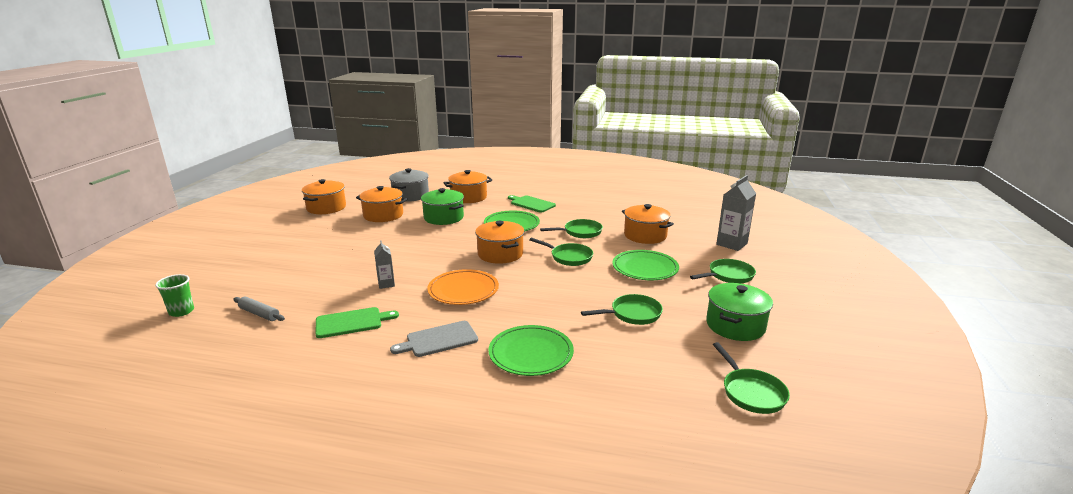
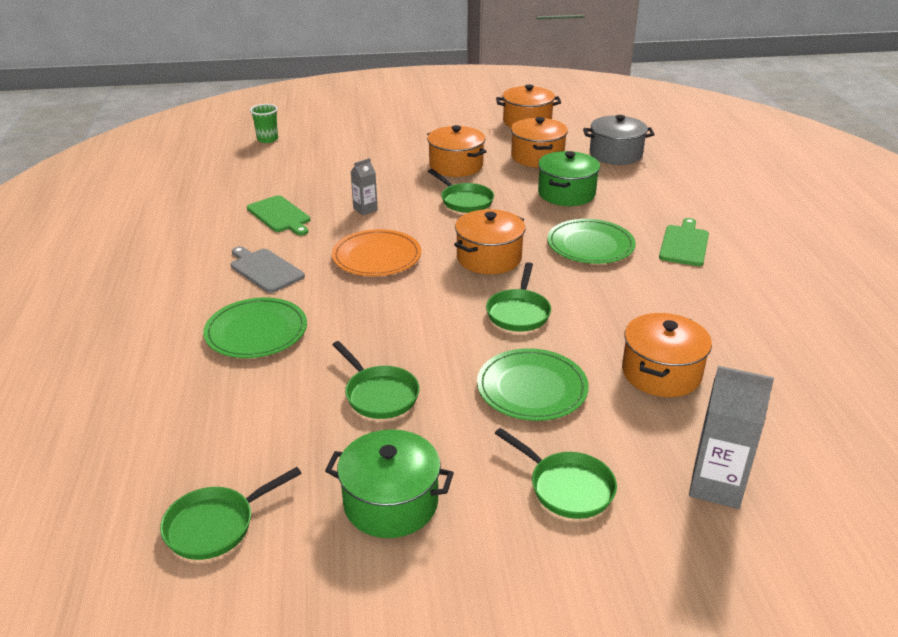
camera: 70 degrees right, 10 degrees up
(259, 314) = (277, 170): grey rolling pin -> none
(468, 197) = (654, 192): orange pot -> orange pot (456, 166)
(580, 232) = (615, 307): green pan -> green pan (464, 201)

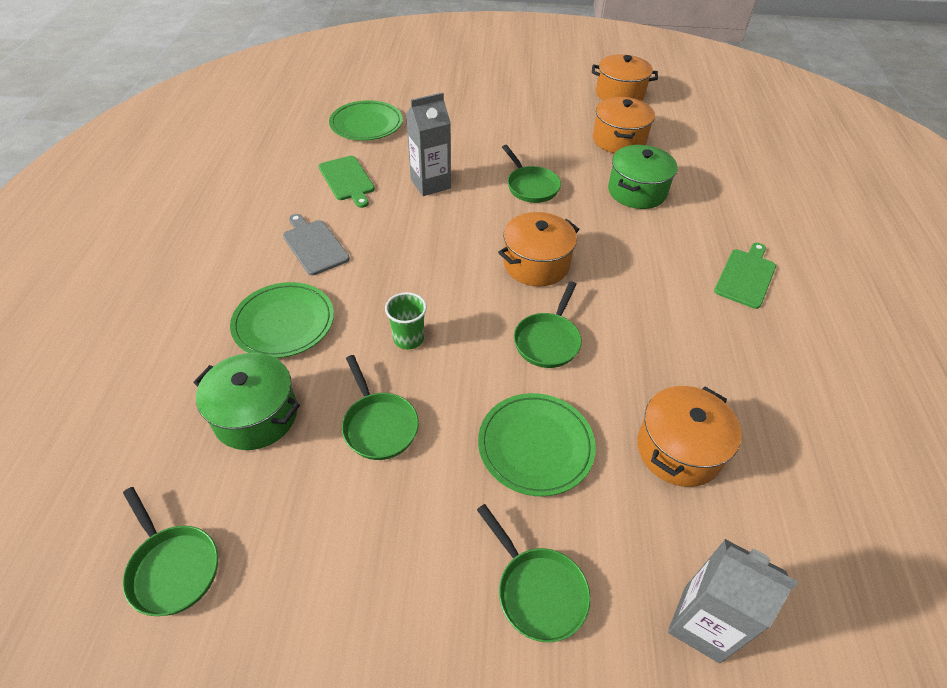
camera: 10 degrees right, 15 degrees up
(215, 525) = (173, 568): green pan -> green pan turned 105 degrees counterclockwise
(267, 139) = (362, 85): green cup -> green cup (408, 339)
(365, 209) = (430, 184): grey carton -> grey carton, size x1.75
(376, 257) = (425, 245): orange plate -> none
(391, 503) = (351, 574): green pot -> green pot (256, 415)
(456, 166) = (534, 141): orange pot -> none
(590, 245) = (645, 263): green plate -> green plate (366, 124)
(615, 154) = (701, 147): grey pot -> none

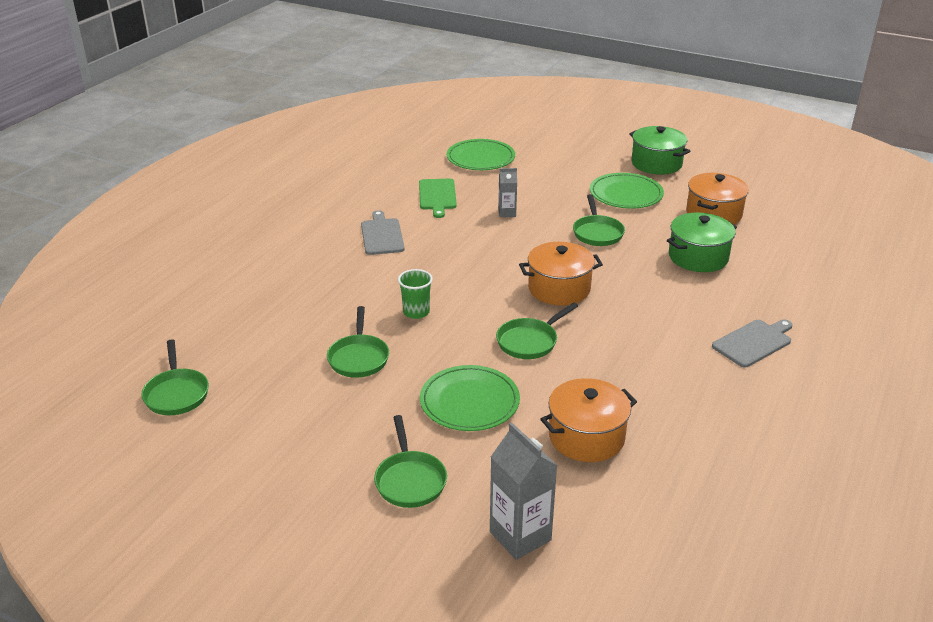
camera: 25 degrees right, 15 degrees down
(256, 415) = (275, 329): green pot -> green pot (656, 163)
(284, 323) = (328, 279): green plate -> green plate (626, 194)
(430, 184) = (507, 213): grey carton -> grey carton, size x0.57
(620, 94) = (746, 177): orange pot -> none
(746, 276) = (754, 342): green cutting board -> grey cutting board

